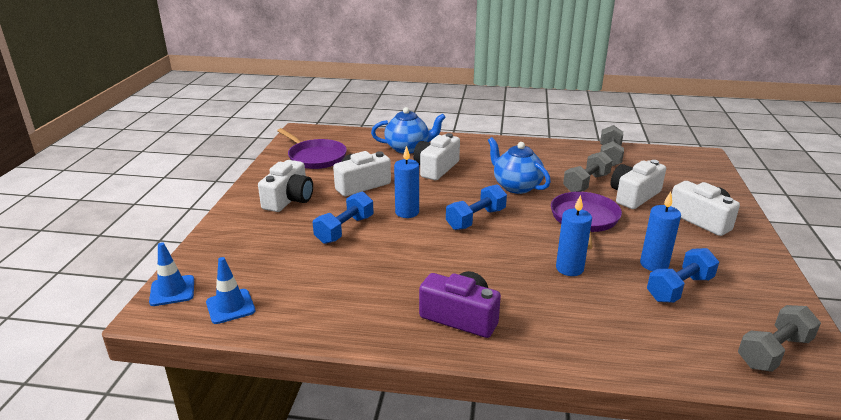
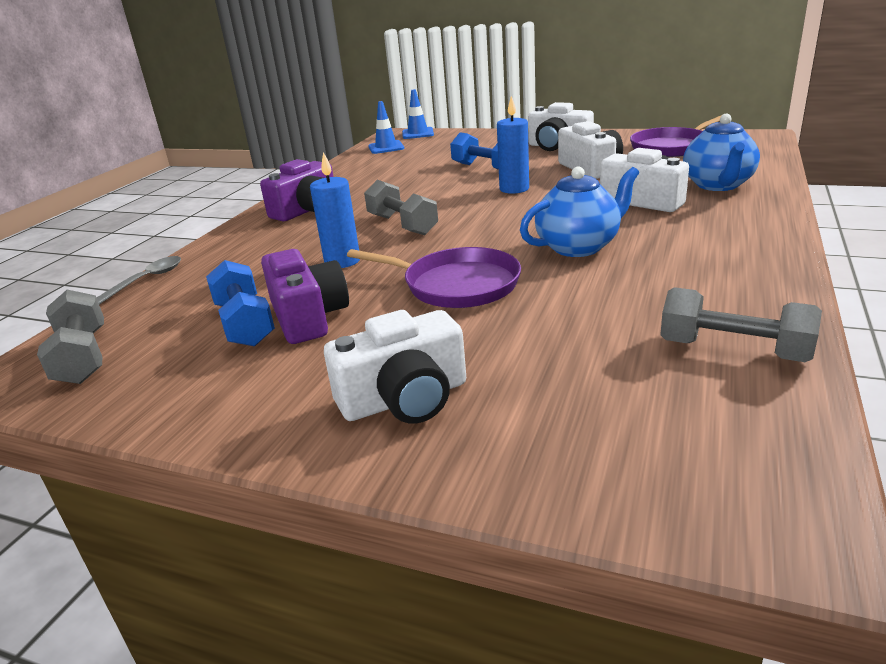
camera: 105 degrees right, 0 degrees up
(476, 219) = (484, 219): blue dumbbell -> none
(586, 183) = (586, 303): grey dumbbell -> grey dumbbell (402, 225)
(634, 196) = (526, 342): white camera -> none
(654, 264) = (308, 317): blue candle -> purple camera
(656, 374) = (146, 281): none -> grey spoon

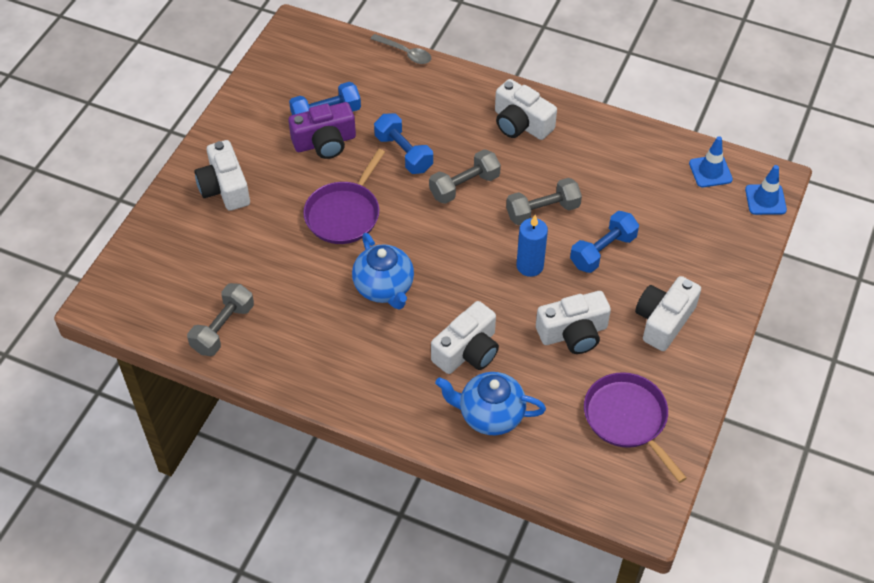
camera: 90 degrees right, 25 degrees up
(83, 357) = (309, 52): grey dumbbell -> grey dumbbell (542, 211)
(307, 210) = (521, 123): purple camera -> white camera
(342, 261) = (403, 153): blue candle -> blue dumbbell

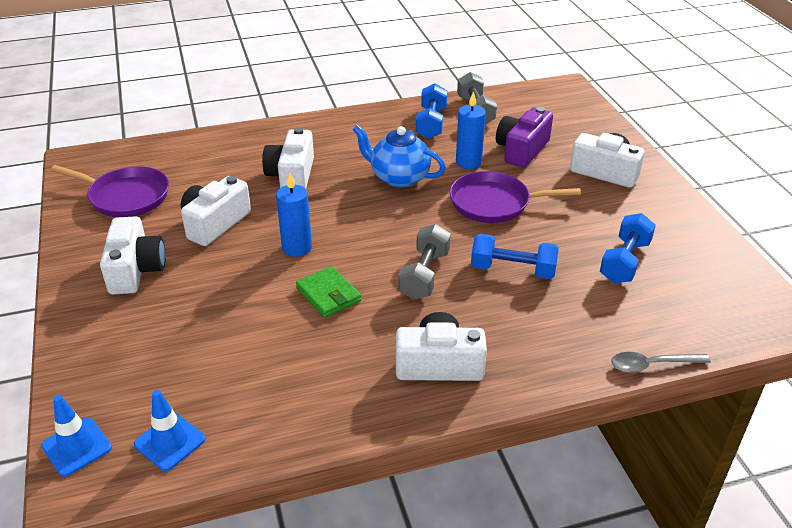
camera: 140 degrees right, 15 degrees down
(311, 267) = (468, 162): none -> blue candle
(325, 142) = (588, 240): purple camera -> purple camera (522, 150)
(344, 214) = (494, 203): purple pan -> purple pan turned 75 degrees counterclockwise
(490, 415) = (238, 154): blue teapot -> none
(542, 211) = (328, 294): grey dumbbell -> green wallet
(603, 251) = (238, 293): blue dumbbell -> blue dumbbell (431, 123)

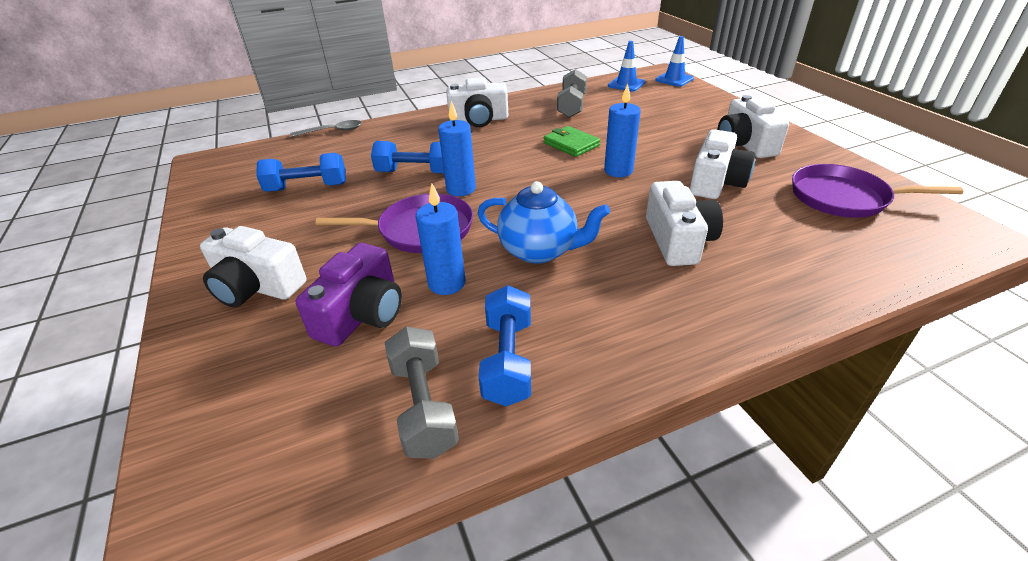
camera: 175 degrees right, 0 degrees up
(424, 275) = (494, 162): grey dumbbell -> grey dumbbell (571, 106)
(461, 242) = (461, 189): none -> blue candle
(624, 261) = (307, 187): blue dumbbell -> blue dumbbell turned 60 degrees clockwise

